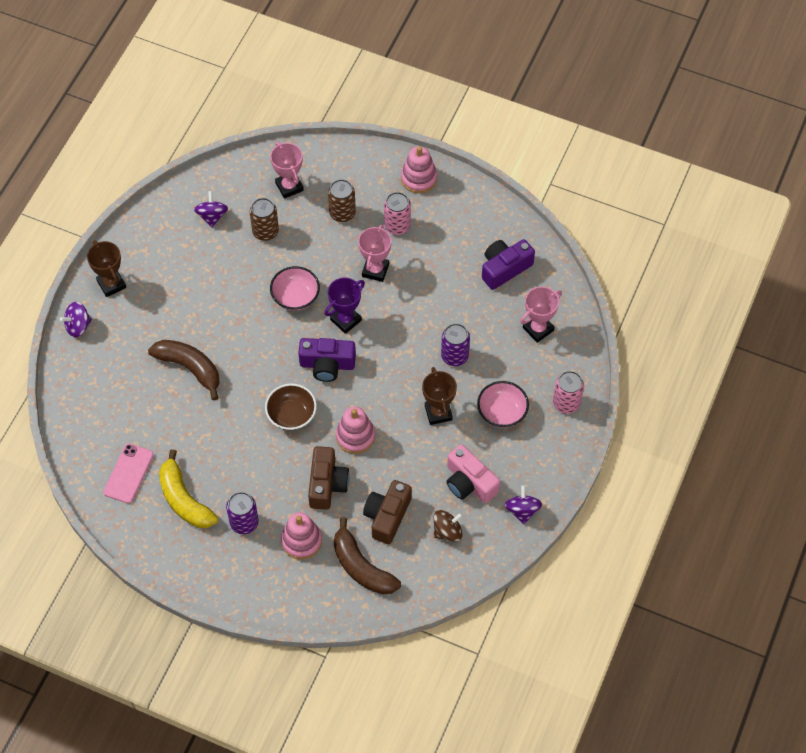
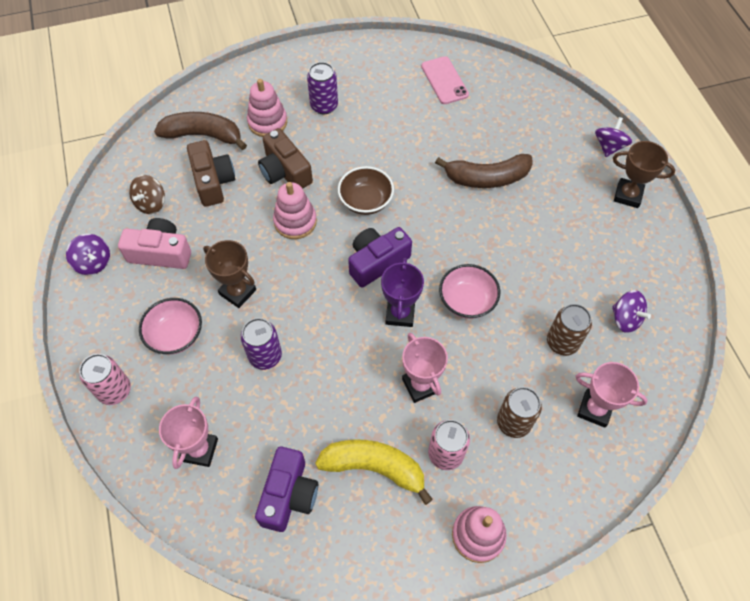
camera: 140 degrees right, 0 degrees up
(184, 499) = (385, 91): yellow banana -> yellow banana (374, 467)

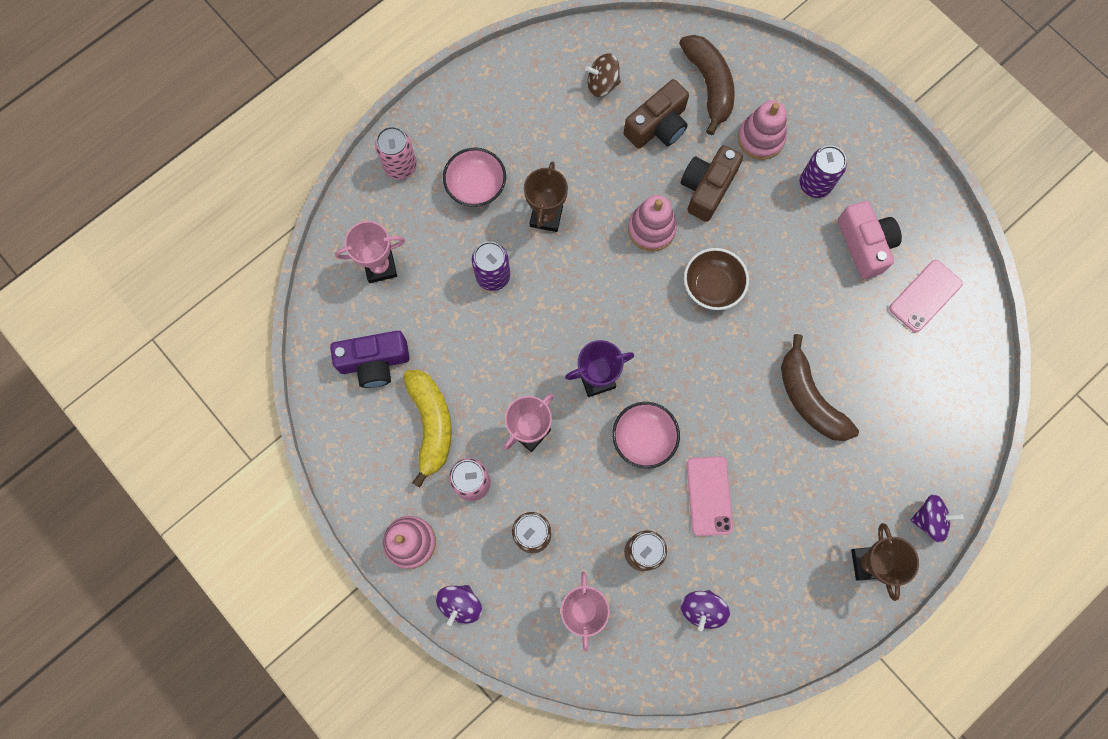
camera: 65 degrees right, 15 degrees up
(93, 262) = (513, 72): purple spinning top -> purple spinning top (460, 604)
(161, 253) = (553, 124): pink camera -> pink camera (864, 244)
(377, 262) = (644, 330): purple camera -> none
(534, 275) = (709, 496): none -> pink phone

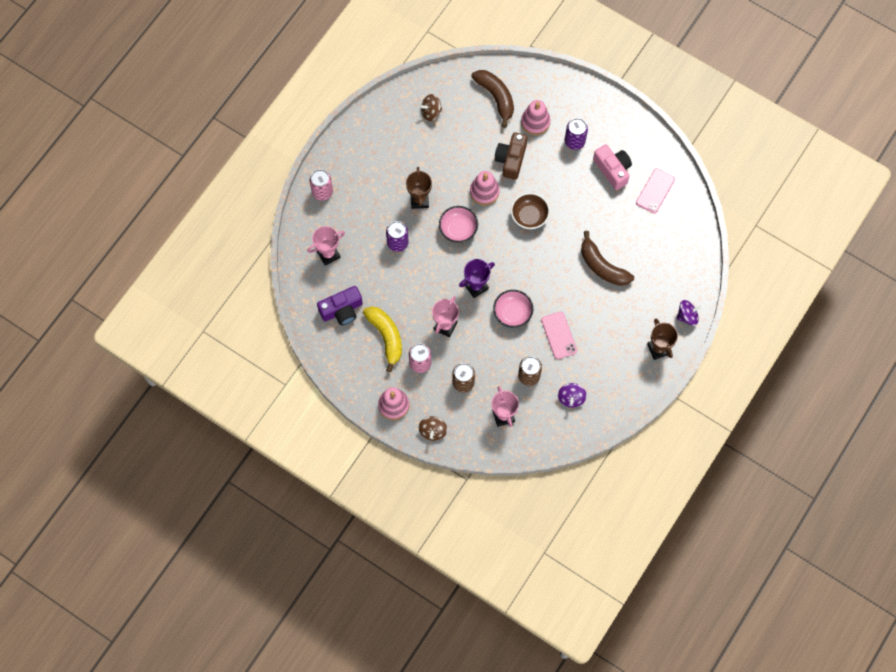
camera: 15 degrees left, 5 degrees down
(460, 604) = (433, 431): purple spinning top -> brown spinning top
(476, 186) = (372, 192): pink bowl -> pink bowl (458, 229)
(658, 126) = (471, 129): brown camera -> none

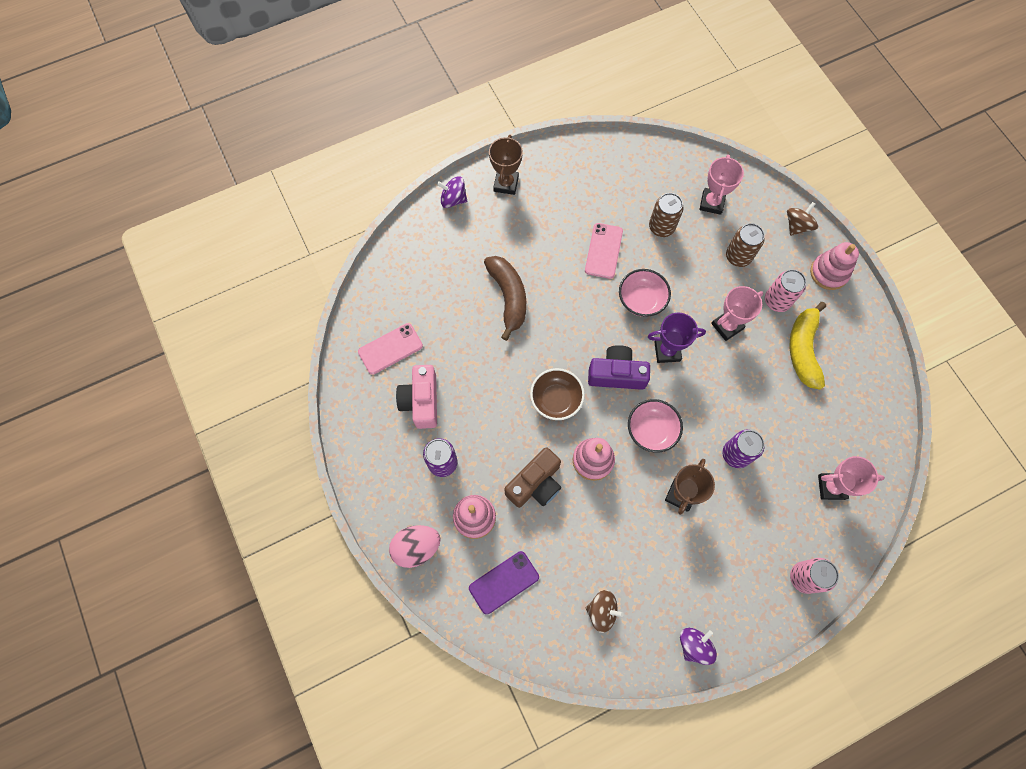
camera: 150 degrees left, 0 degrees up
(342, 310) = (843, 408): purple camera -> purple camera (616, 374)
(496, 97) = (504, 582): brown banana -> purple phone
(558, 88) = (416, 547): none -> pink egg
(571, 398) = (629, 184): purple spinning top -> purple spinning top (694, 645)

